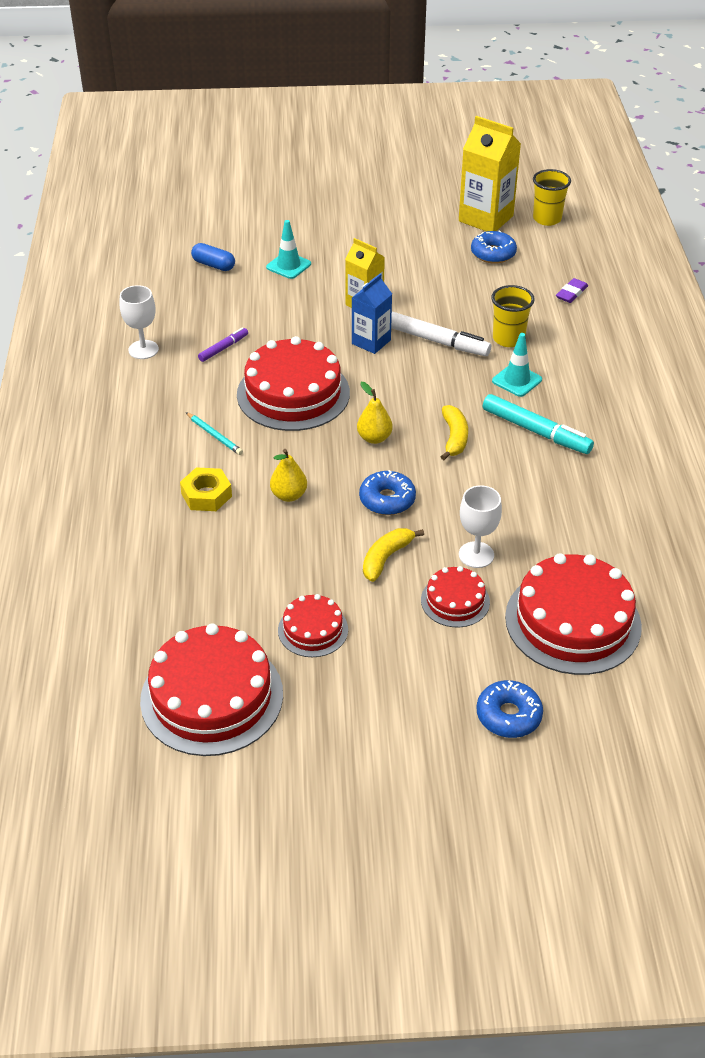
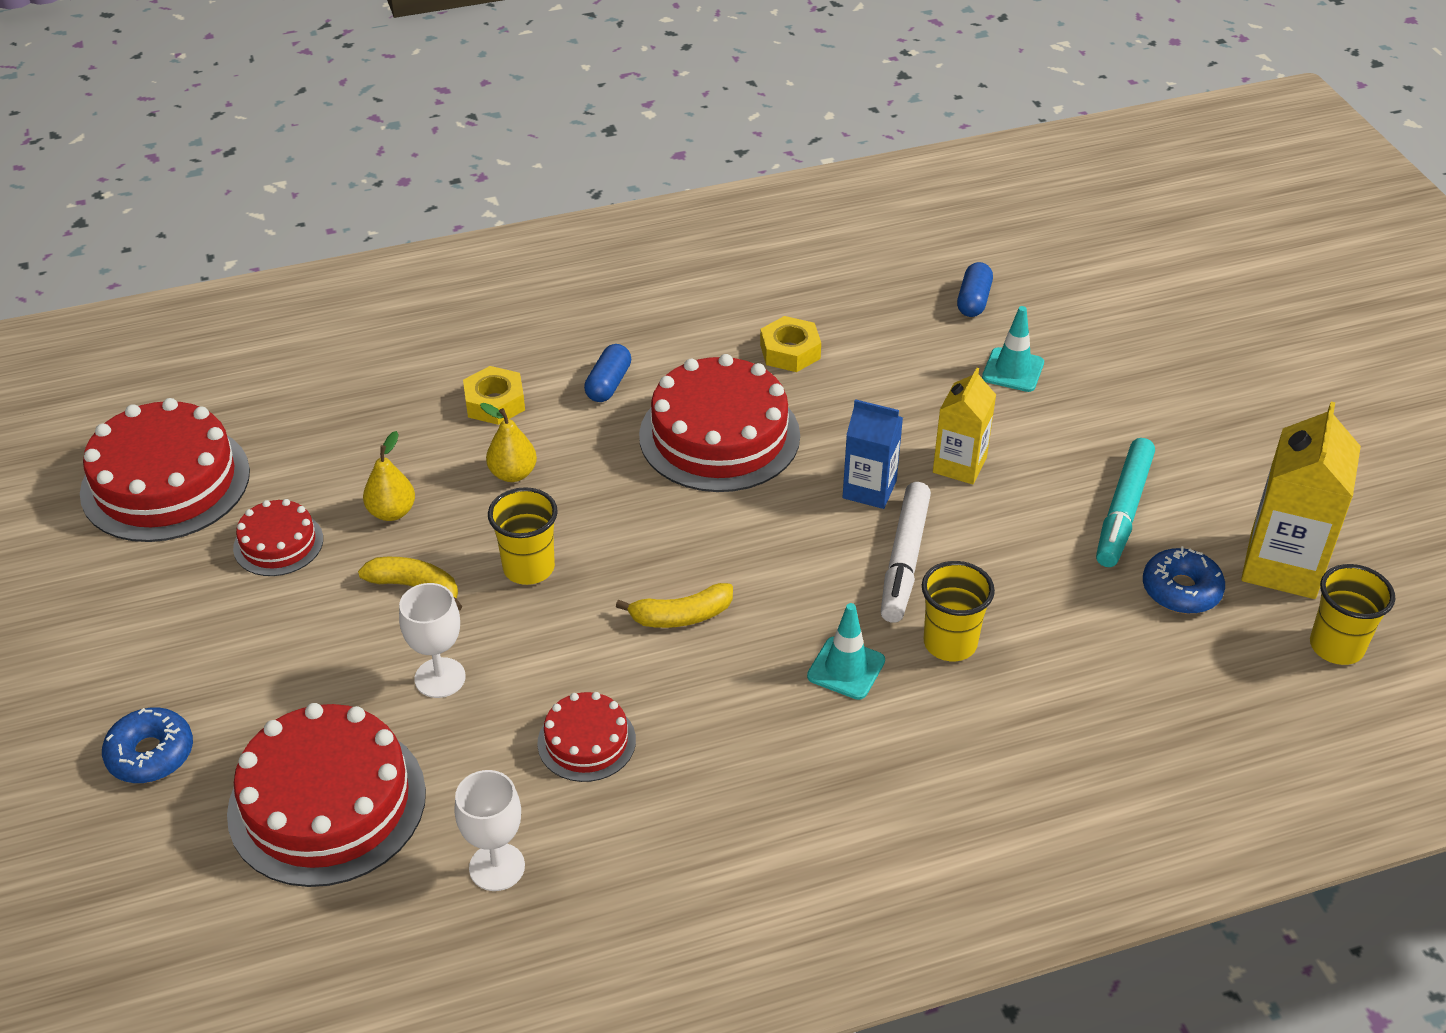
camera: 75 degrees right, 0 degrees up
(143, 350) = (756, 285): white goblet -> white goblet (497, 867)
(214, 435) = (608, 384): turquoise pencil -> blue capsule
(223, 348) = (790, 351): purple marker -> yellow nut
(374, 438) = (653, 532): yellow pear -> yellow pear (392, 512)
(387, 500) = (529, 568): blue donut -> yellow cup
(455, 601) = (347, 669): red cake -> red cake (586, 741)
(536, 431) = (729, 708): turquoise marker -> turquoise marker (1123, 511)
(571, 293) = (1121, 709): purple eraser -> none

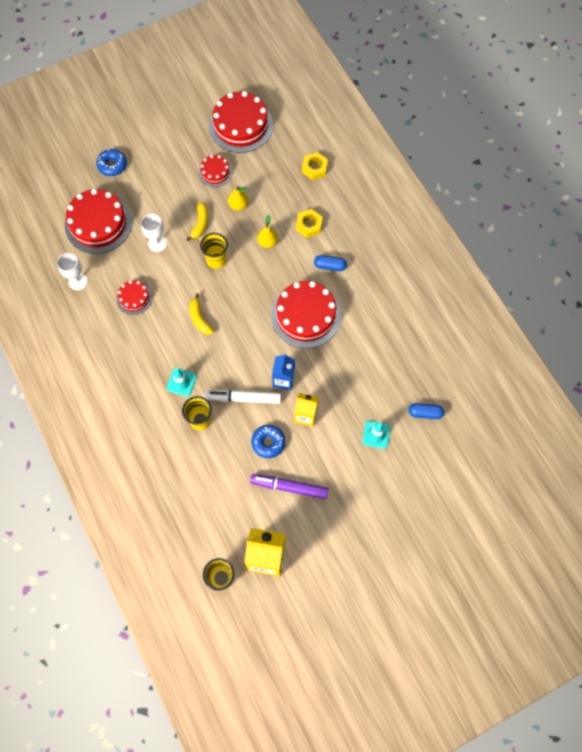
camera: 80 degrees right, 25 degrees up
(790, 351) = (368, 336): yellow nut -> yellow nut (314, 168)
(1123, 511) = (289, 487): turquoise marker -> purple marker
(1181, 590) = (244, 512): blue donut -> blue donut (268, 442)

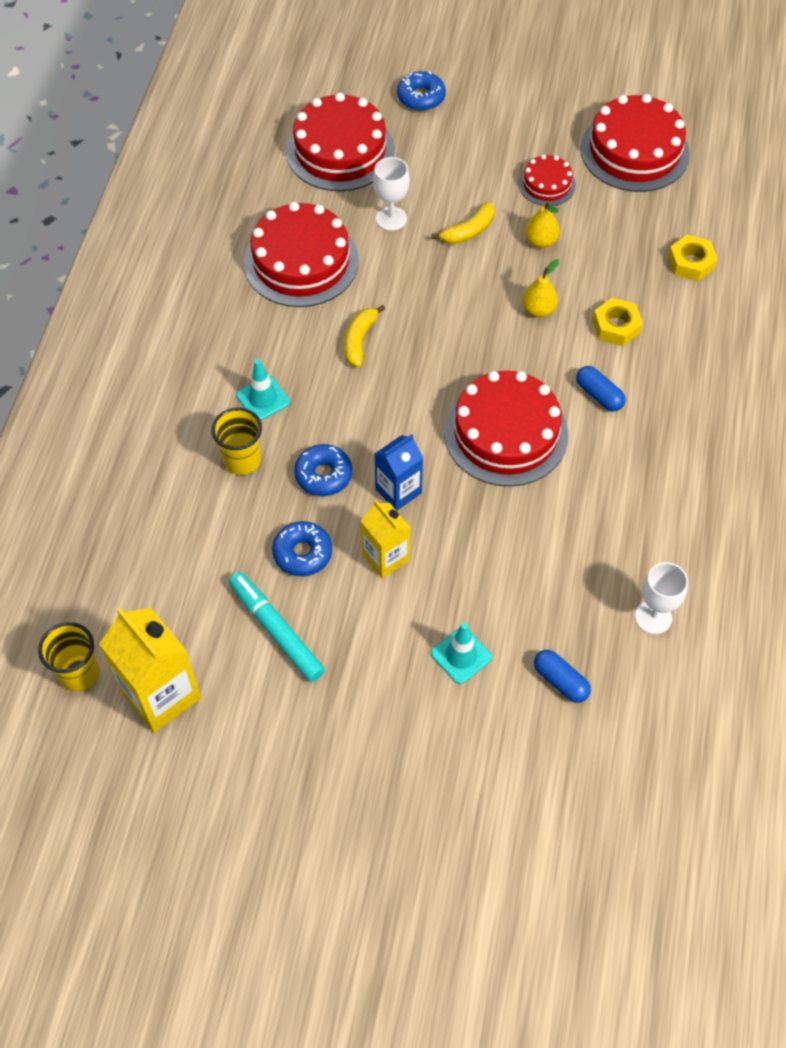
camera: 40 degrees right, 10 degrees down
(78, 281) = (251, 198): white goblet -> white goblet (653, 617)
(134, 298) = (301, 261): red cake -> red cake, size x1.93
(216, 260) = (449, 286): yellow cup -> none
(243, 398) = (323, 475): white marker -> blue donut
(289, 487) = (276, 630): purple marker -> turquoise marker

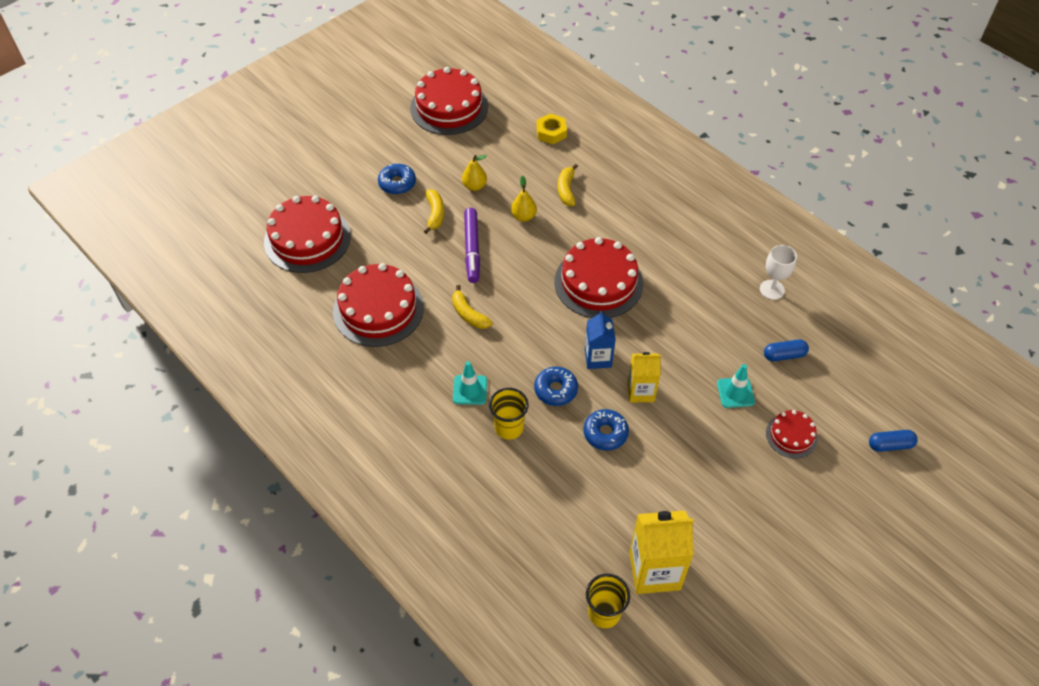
camera: 55 degrees left, 5 degrees down
(276, 630) = (651, 479): turquoise marker -> none
(391, 218) = (388, 245): white goblet -> none
(421, 97) = (306, 175): blue donut -> blue donut (397, 183)
(450, 291) = (472, 249): none -> purple marker
(546, 184) = (435, 159): red cake -> red cake (791, 435)
(599, 395) = (607, 225): blue capsule -> blue capsule (890, 445)
(616, 326) = (566, 190): yellow nut -> yellow banana

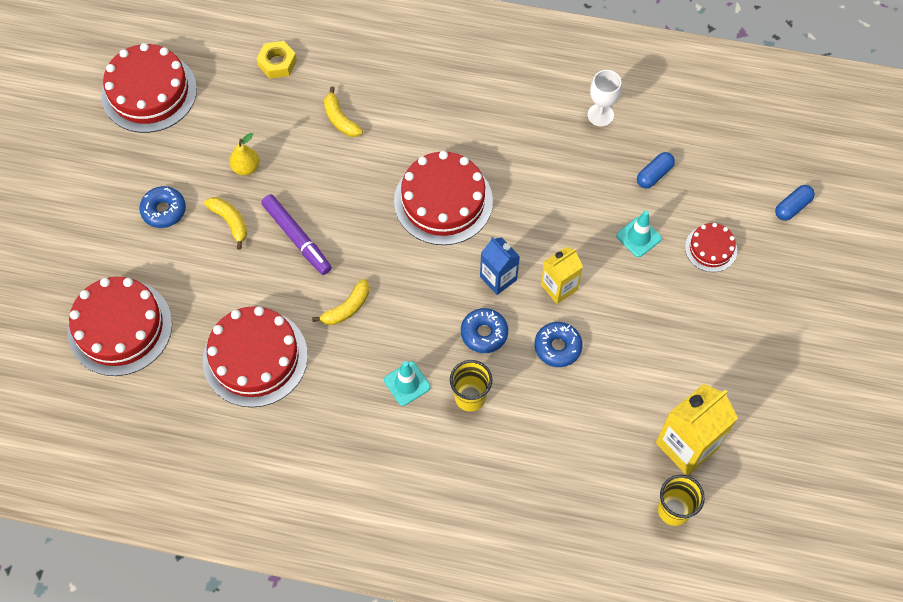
camera: 35 degrees left, 10 degrees up
(469, 314) = (347, 308): yellow banana -> yellow banana turned 60 degrees counterclockwise
(523, 216) = (320, 173): yellow pear -> none

